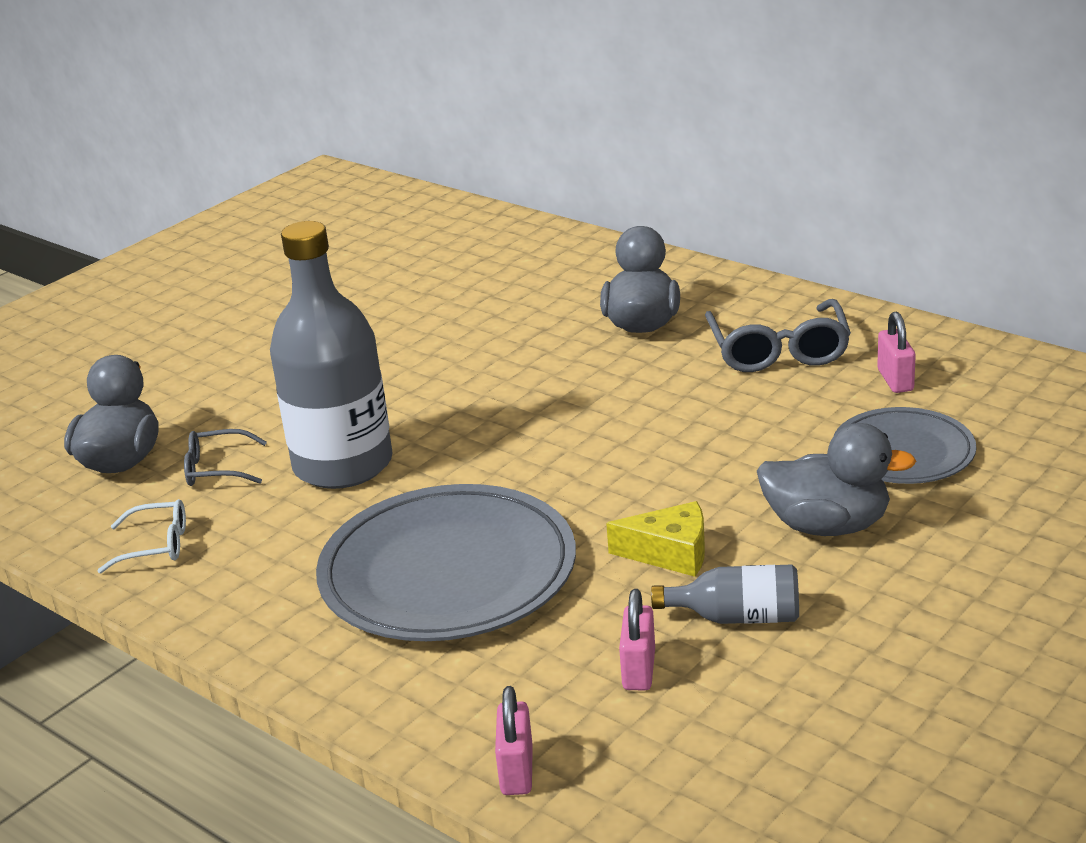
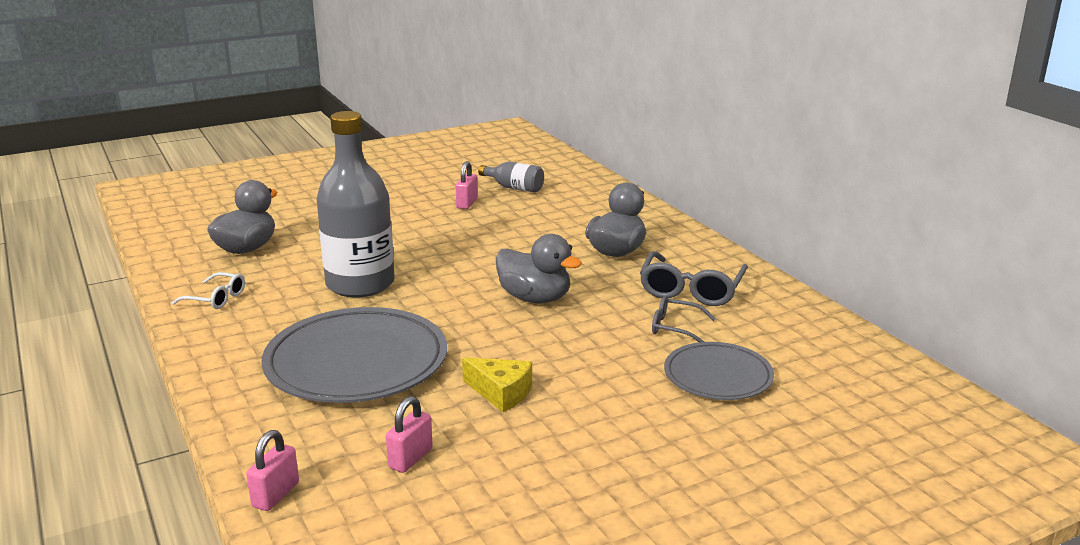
camera: 20 degrees right, 5 degrees down
(218, 469) = (291, 267): grey glasses -> grey glasses (676, 328)
(737, 617) = (505, 446): grey bottle -> grey bottle (514, 188)
(827, 526) = (620, 407): grey duck -> grey duck (535, 298)
(895, 380) = (755, 329): pink padlock -> pink padlock (467, 203)

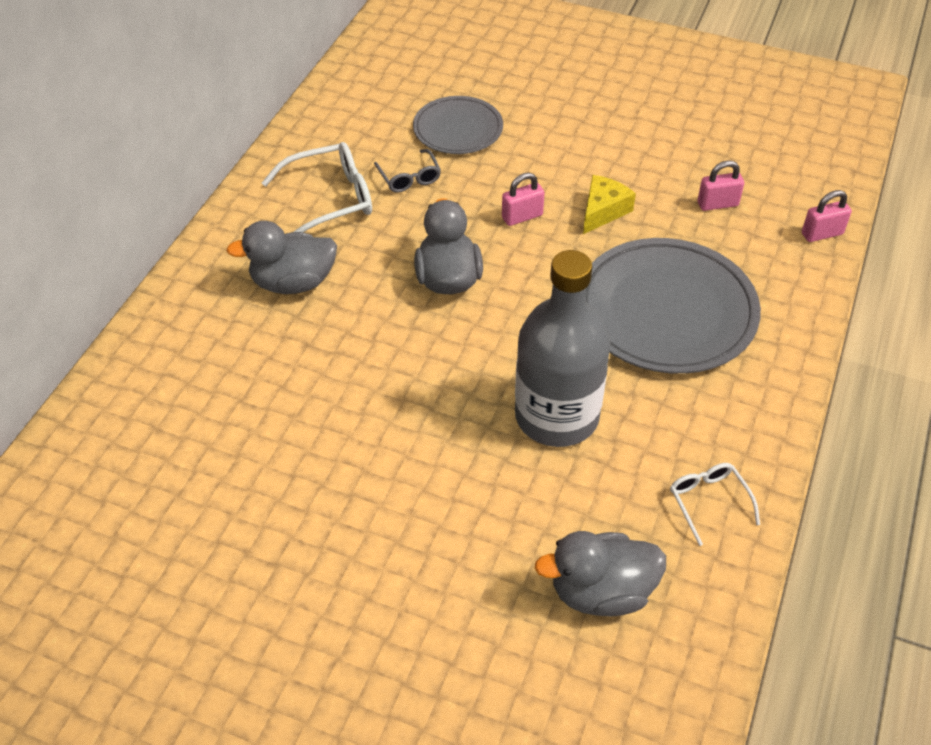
camera: 130 degrees left, 25 degrees up
(467, 203) = (272, 487): pink padlock -> pink padlock (522, 216)
(501, 393) = (603, 211): yellow cheese -> yellow cheese turned 45 degrees clockwise
(514, 188) = (176, 478): grey bottle -> none
(691, 289) = (329, 200): grey glasses -> white glasses

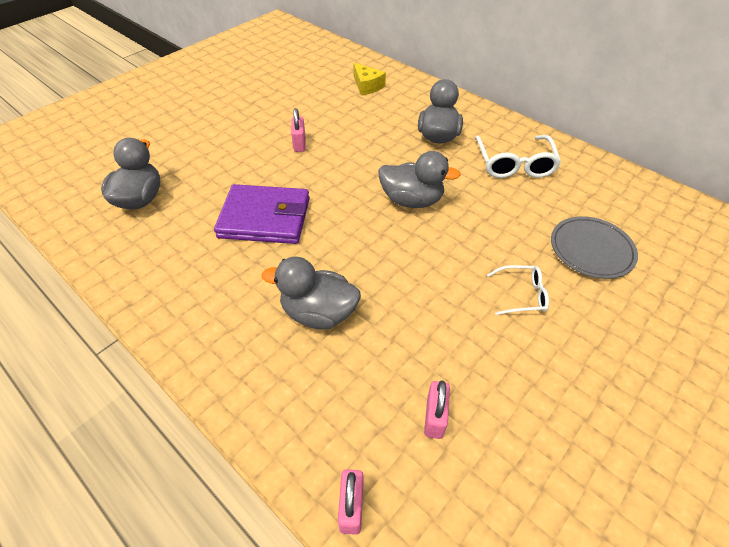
camera: 110 degrees right, 0 degrees up
(409, 177) = (530, 206): grey glasses -> none
(522, 216) = (464, 258): pink padlock -> pink padlock (299, 144)
(556, 416) = (265, 218): grey bottle -> purple wallet
(603, 211) = (454, 314): yellow cheese -> yellow cheese (367, 86)
(666, 311) = (318, 313): grey plate -> grey duck
(709, 502) = (148, 267): white glasses -> white glasses (521, 294)

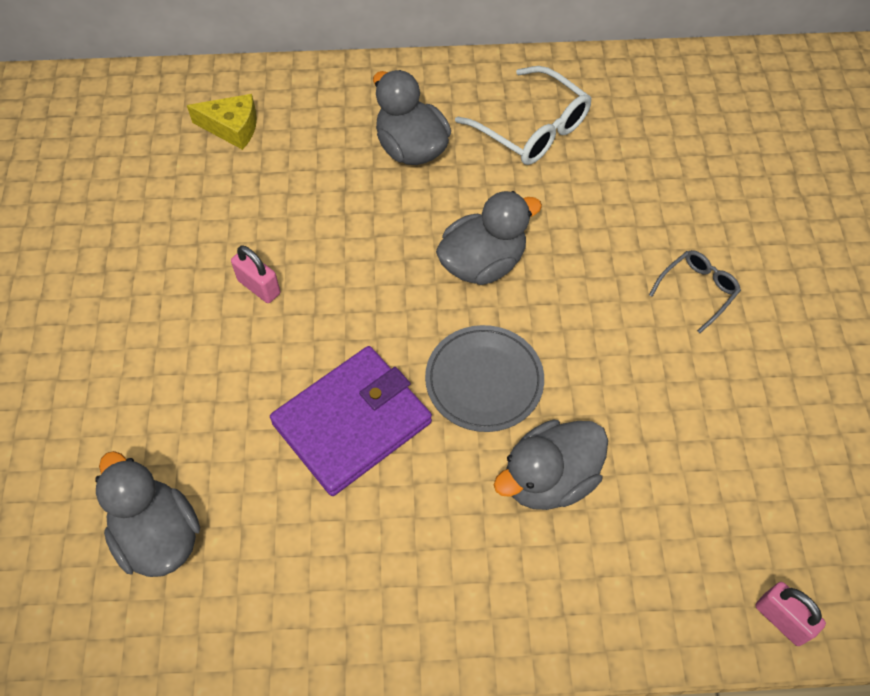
camera: 45 degrees left, 10 degrees up
(434, 417) = (756, 481): pink padlock -> none
(521, 294) = (697, 291): white glasses -> grey glasses
(591, 249) = (703, 187): grey plate -> grey plate (484, 380)

